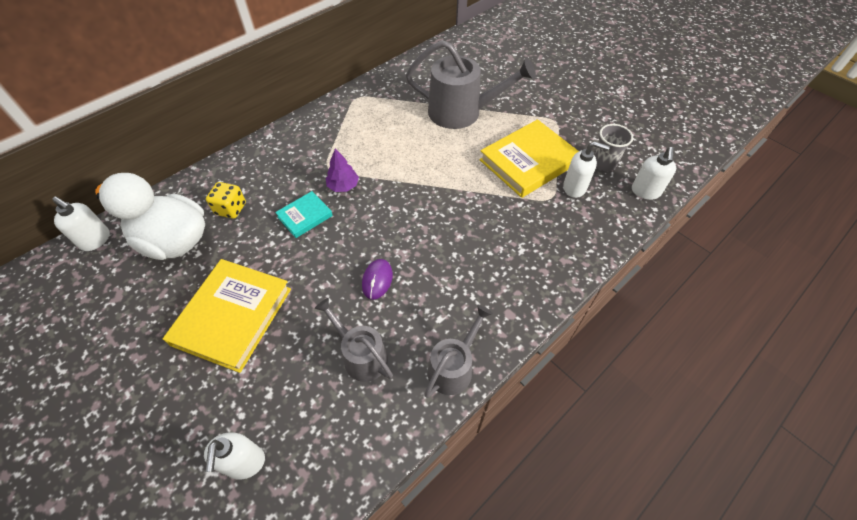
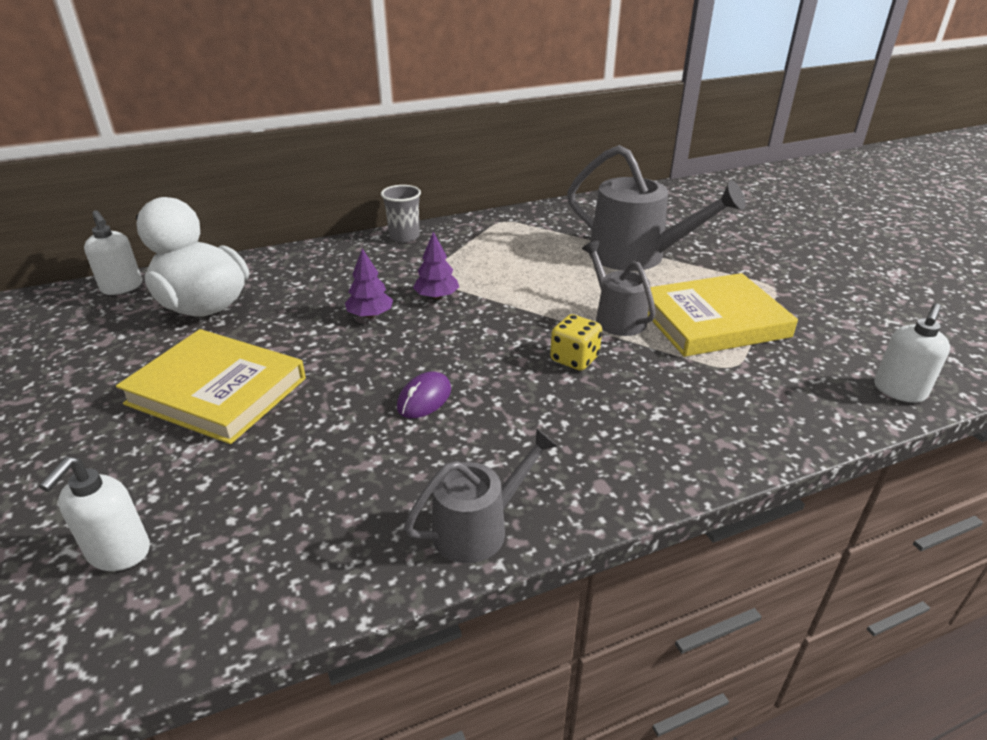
camera: 20 degrees right, 20 degrees down
(231, 209) = (287, 291): yellow dice -> yellow dice (574, 359)
(232, 316) = (217, 391): yellow book -> yellow book turned 75 degrees clockwise
(305, 216) = (370, 315): turquoise book -> purple tree
(361, 355) = (352, 476): grey watering can -> grey watering can (616, 318)
(575, 188) = (776, 363): white soap dispenser -> none
(604, 163) = (836, 345): grey cup -> grey cup (404, 237)

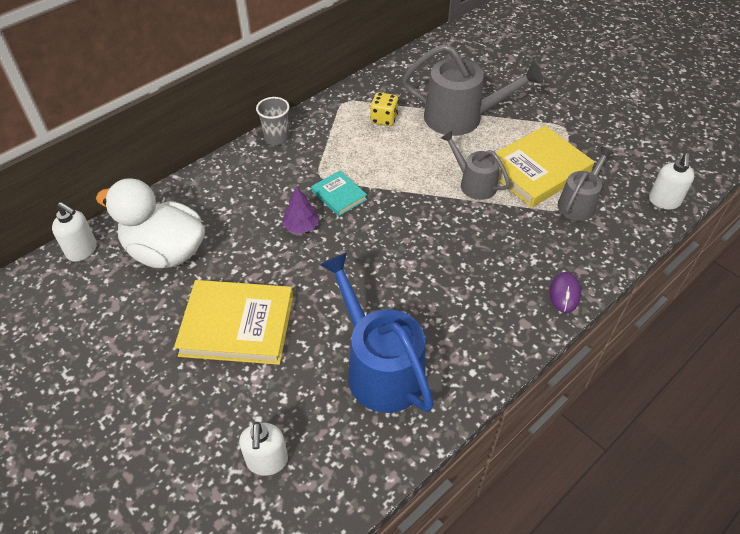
camera: 20 degrees left, 15 degrees up
(355, 484) = (380, 368): none -> blue watering can
(424, 399) = (384, 290): purple mouse -> purple mouse (564, 294)
(436, 296) = (339, 195): purple tree -> turquoise book
(478, 528) = (470, 374): grey watering can -> grey watering can (579, 203)
(574, 359) = (463, 228): yellow dice -> yellow dice (384, 119)

